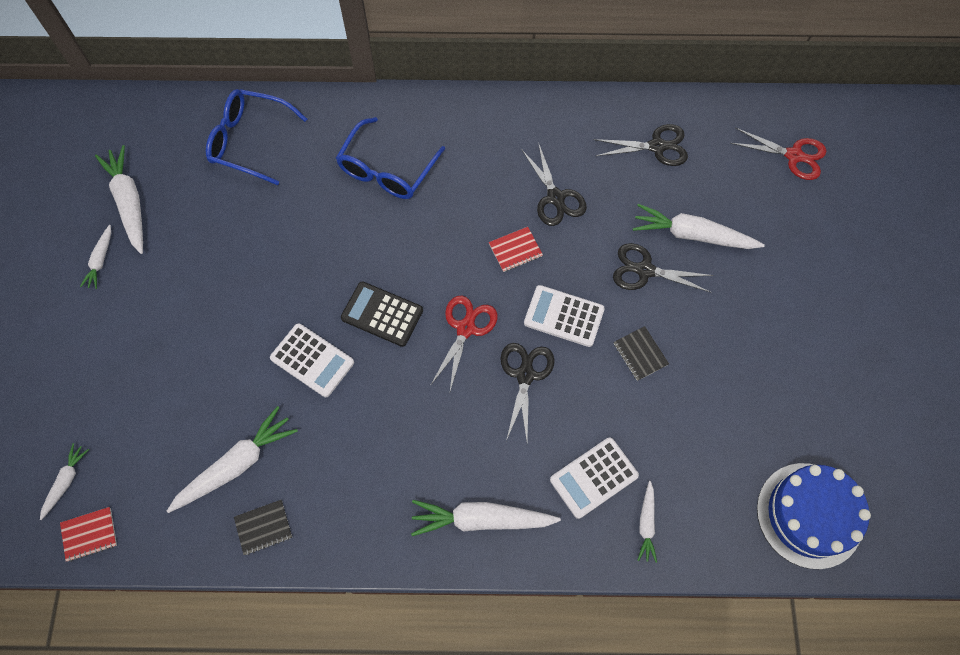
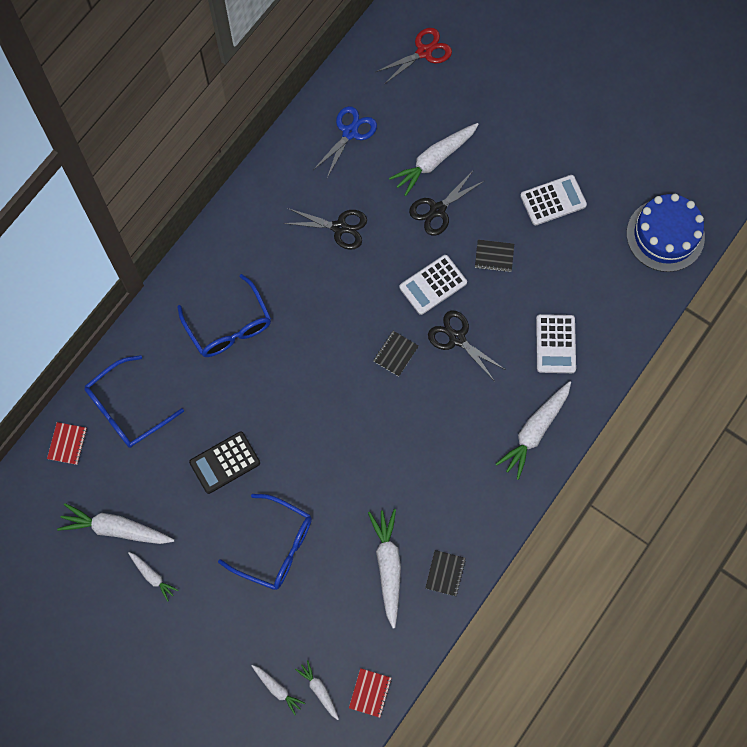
camera: 55 degrees left, 5 degrees up
(193, 346) = (275, 546): none -> blue glasses
(312, 360) = (346, 471): white calculator -> white calculator (553, 200)
(382, 314) = (344, 402): black calculator -> black calculator (225, 462)
(466, 328) = (395, 354): red scissors -> black notebook
(515, 250) = (360, 282): red notebook -> red notebook (67, 444)
(646, 524) = (606, 333): white carrot -> white carrot (277, 689)
(657, 146) = (350, 132): black scissors -> blue scissors

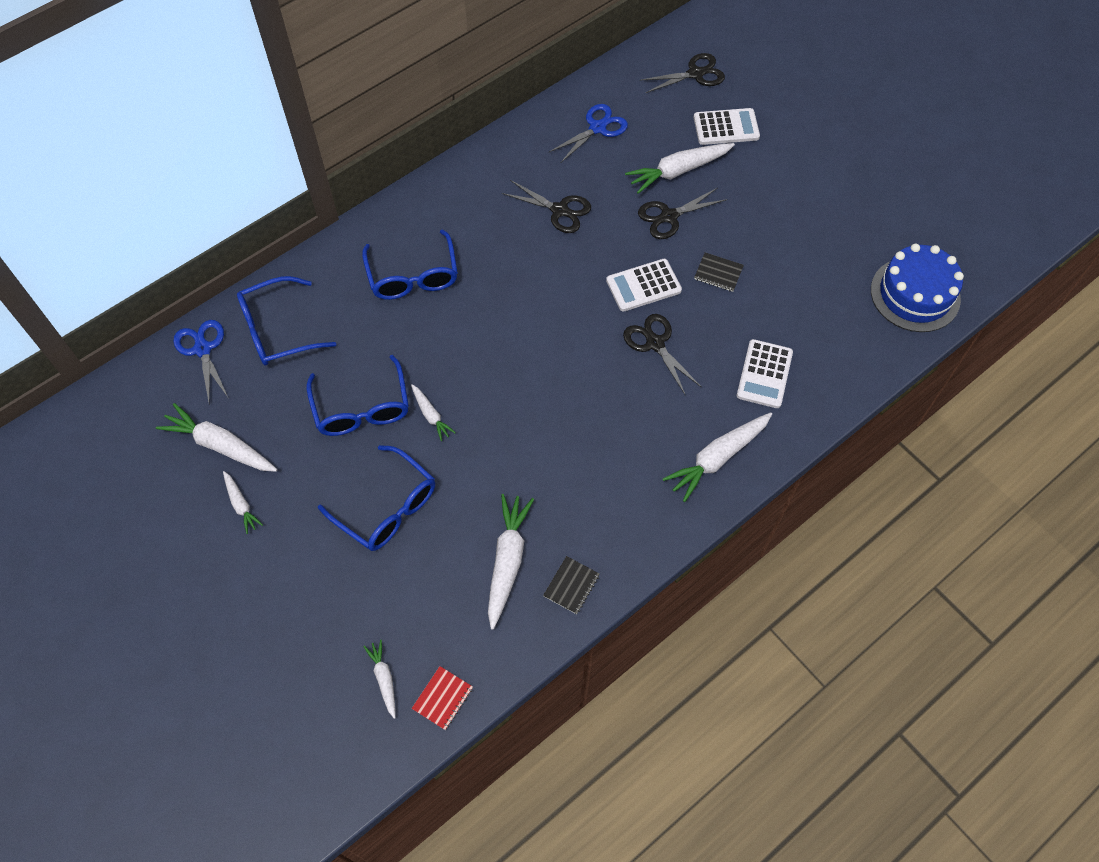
camera: 15 degrees right, 10 degrees down
(67, 444) = (203, 349): red notebook -> blue scissors
(225, 462) = (361, 407): black calculator -> blue glasses
(277, 689) = (336, 665): white carrot -> white carrot (431, 415)
(395, 354) = (583, 343): black notebook -> none
(424, 52) = (695, 74): red scissors -> black scissors
(553, 200) = (797, 234): white calculator -> white calculator (726, 127)

